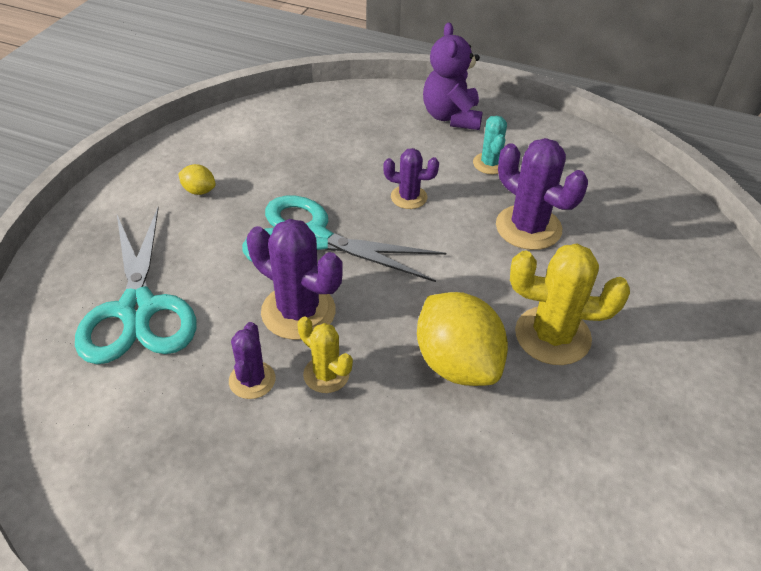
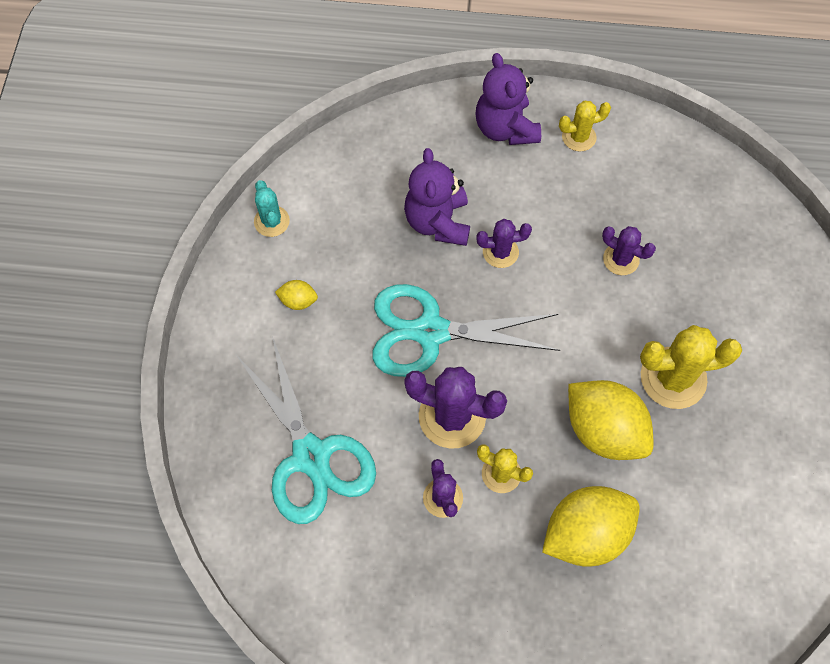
camera: 15 degrees left, 20 degrees up
(359, 164) = (438, 222): none -> purple teddy bear
(397, 457) = (585, 533): none -> yellow lemon
(490, 164) = (562, 185): turquoise cactus -> turquoise cactus (271, 221)
(518, 135) = (579, 137): none -> yellow cactus
(528, 227) = (621, 259): purple cactus -> purple cactus, size x0.58

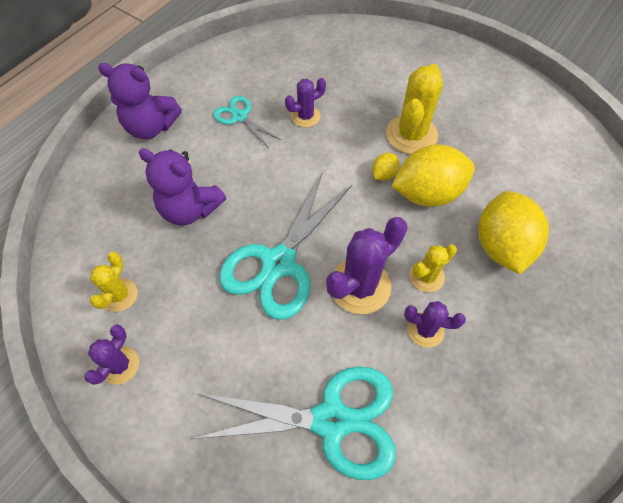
camera: 60 degrees left, 5 degrees down
(271, 221) = (85, 335): turquoise cactus -> none
(298, 301) = (178, 352): yellow lemon -> yellow lemon (383, 174)
(500, 252) = (247, 182): purple cactus -> purple cactus (120, 365)
(574, 198) = (239, 117): none -> turquoise scissors
(579, 137) = (196, 91): yellow cactus -> yellow cactus (120, 295)

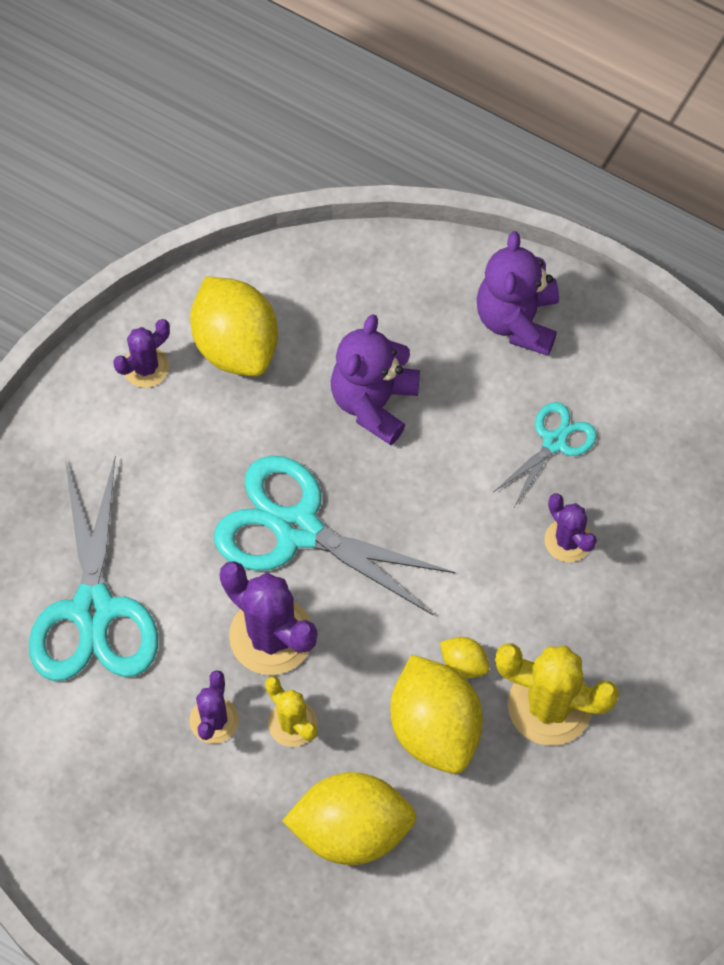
camera: 85 degrees right, 5 degrees up
(120, 295) = (236, 344): yellow cactus -> yellow lemon
(120, 365) = (145, 367): purple cactus -> purple cactus turned 60 degrees counterclockwise

